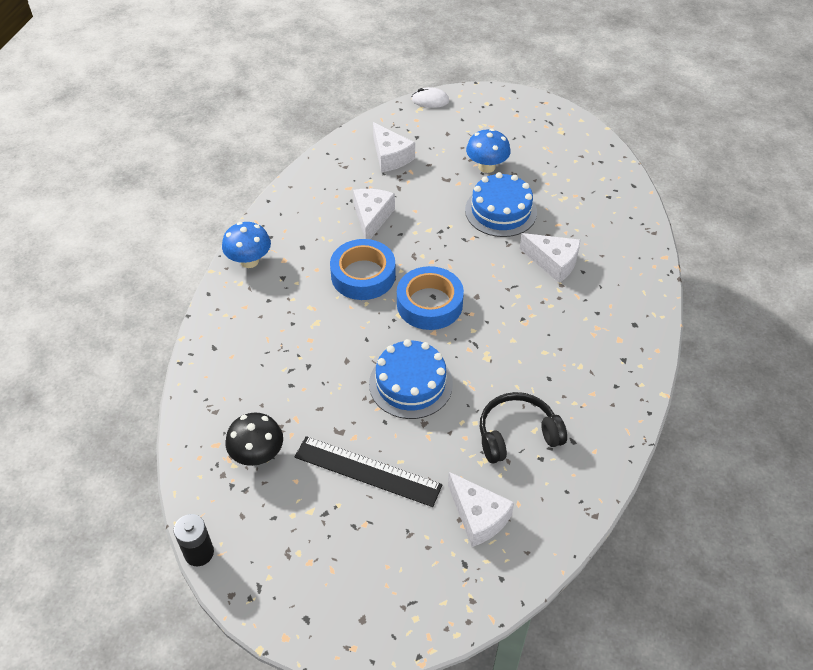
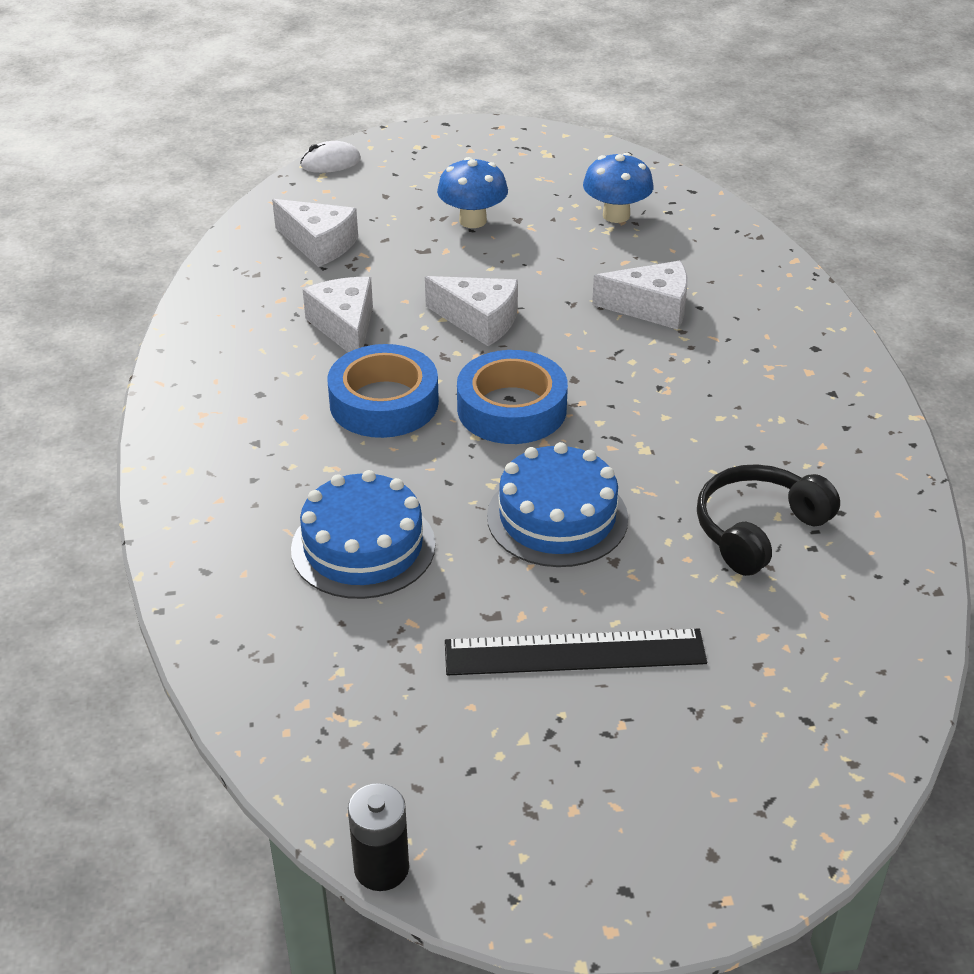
camera: 25 degrees left, 10 degrees down
(249, 261) = (184, 436): blue mushroom -> blue mushroom (616, 215)
(257, 455) = (384, 693): black mushroom -> none
(478, 516) = (781, 652): white cheese -> white cheese (479, 321)
(500, 211) = (532, 267): blue cake -> blue cake (363, 547)

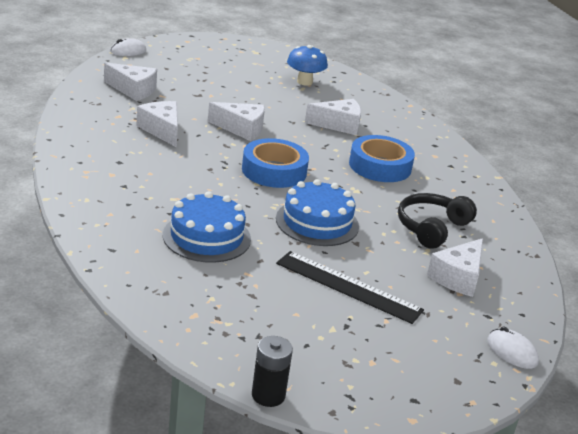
camera: 15 degrees left, 10 degrees down
(384, 402) = (197, 167): blue tape -> blue tape (380, 166)
(472, 221) = (222, 82): blue mushroom -> none
(574, 652) = (348, 286): black ruler -> black ruler turned 45 degrees clockwise
(776, 637) = (458, 277): none -> white cheese
(829, 798) = (512, 352): none -> white mouse

